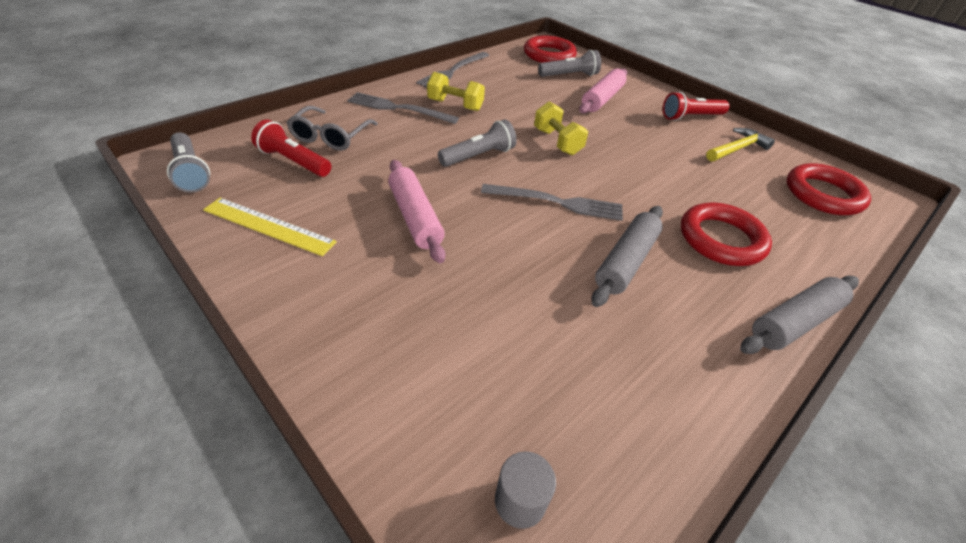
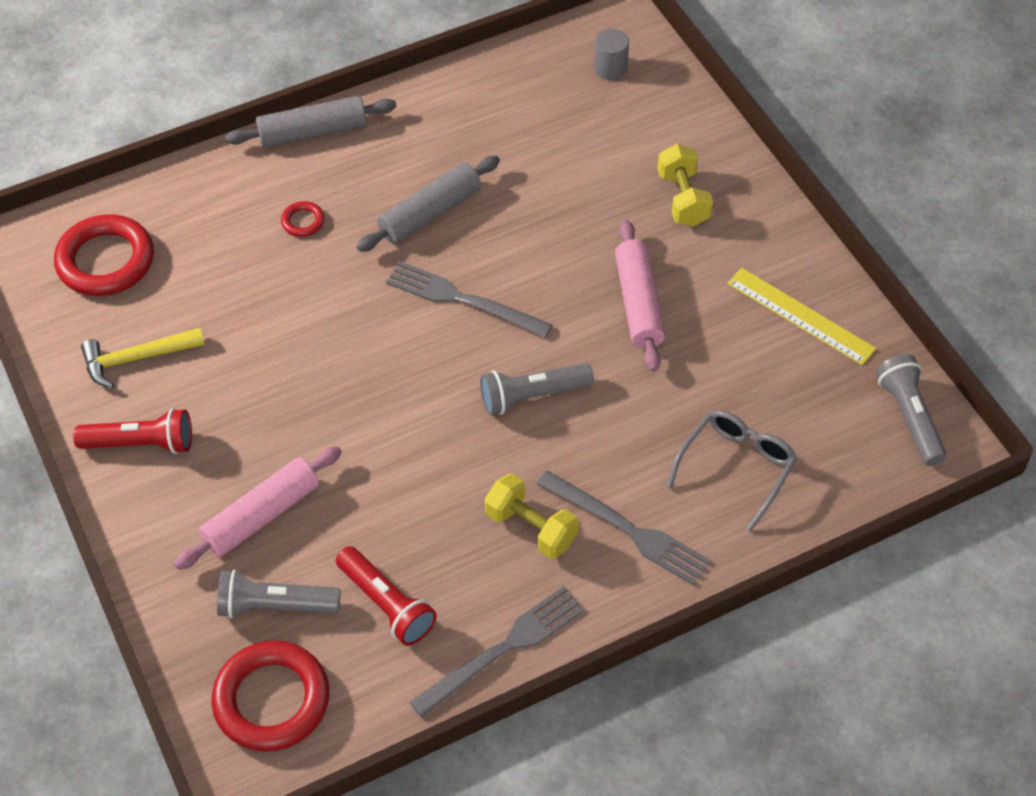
camera: 160 degrees left, 10 degrees up
(293, 161) = (784, 420): red flashlight -> red flashlight (387, 604)
(557, 142) = (404, 411): yellow dumbbell -> yellow dumbbell (683, 199)
(721, 239) = (303, 221): red ring -> red ring, size x0.45

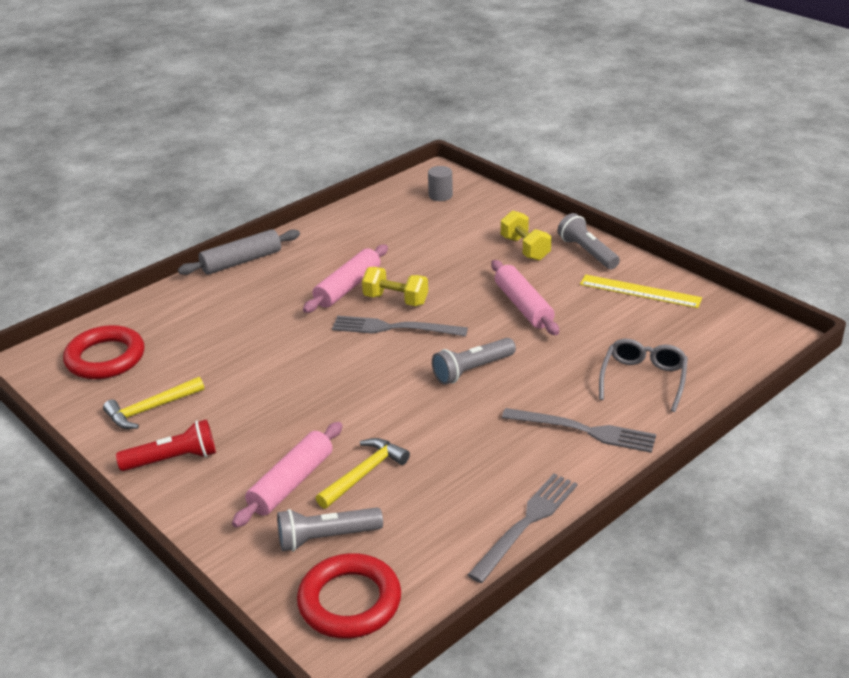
camera: 15 degrees left, 20 degrees down
(303, 221) = (254, 309): red ring -> none
(348, 524) = (364, 473): none -> yellow hammer
(387, 604) = (418, 516): red flashlight -> none
(430, 213) = (348, 287): grey rolling pin -> pink rolling pin
(531, 528) = (510, 445): yellow dumbbell -> yellow dumbbell (395, 300)
(909, 417) = (747, 328): grey flashlight -> grey flashlight (587, 252)

